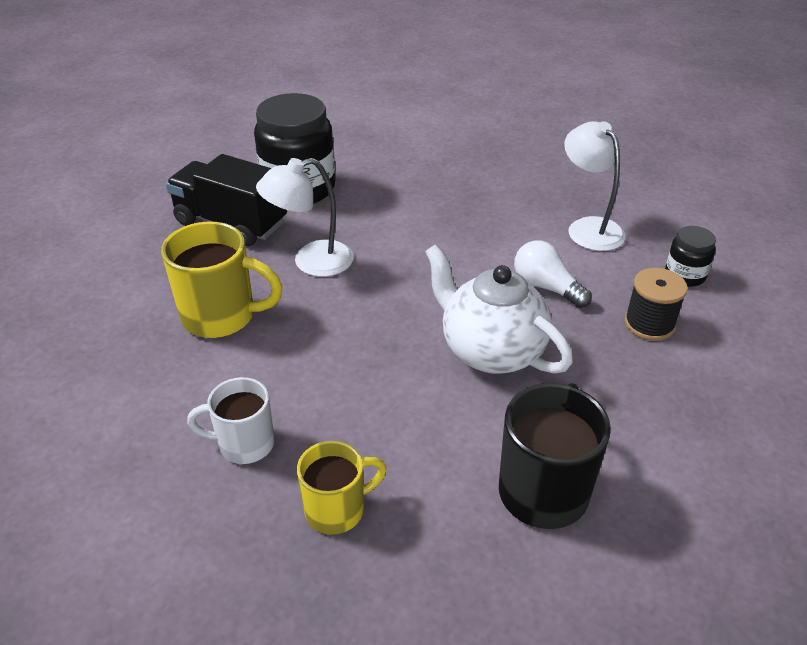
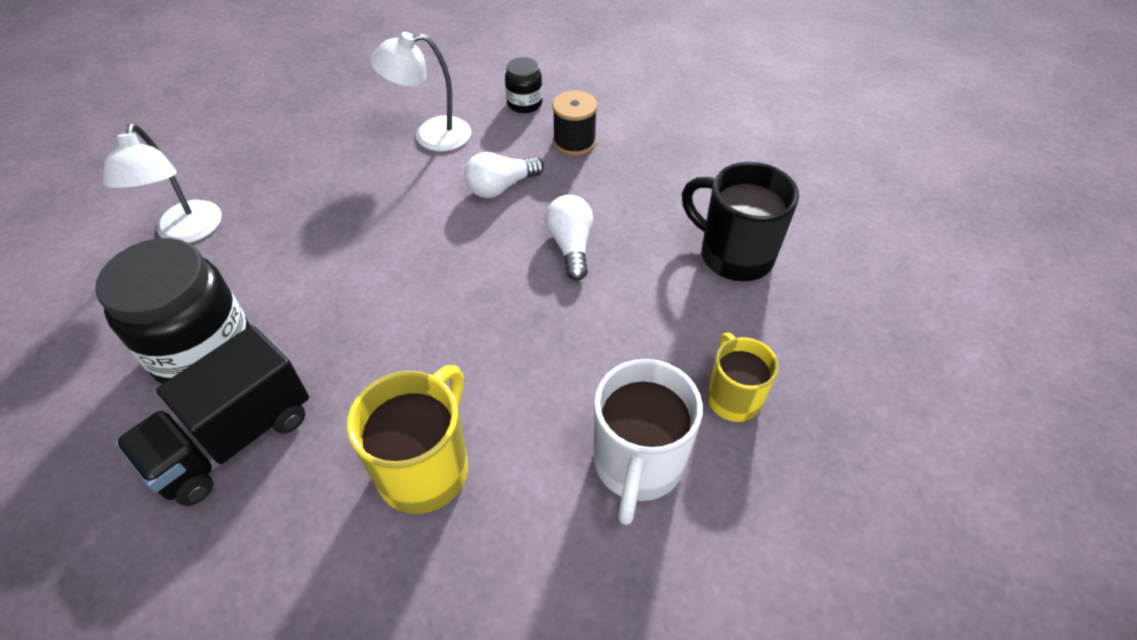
camera: 75 degrees left, 10 degrees up
(244, 444) = (637, 465): white mug -> white mug, size x1.56
(311, 262) = (367, 362): white lamp -> white lamp (187, 232)
(491, 351) = (571, 246): white teapot -> white light bulb

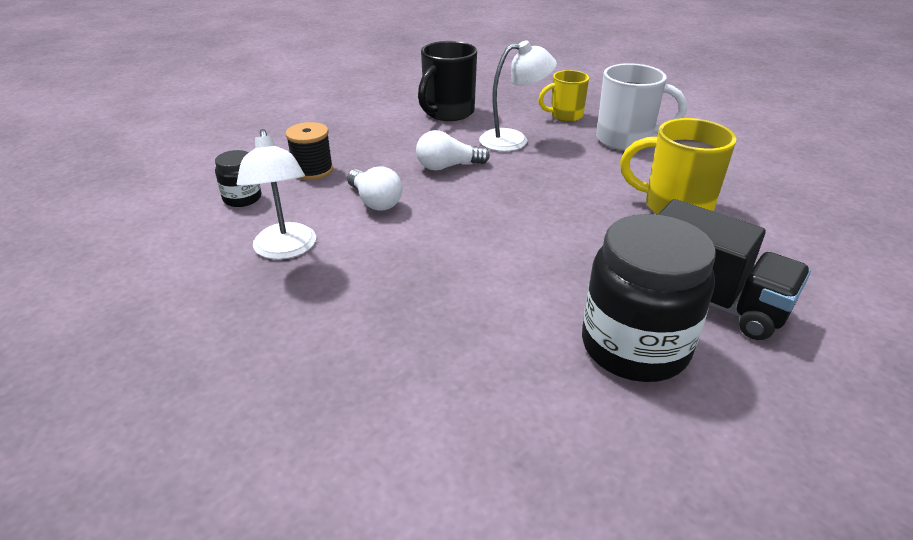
camera: 95 degrees left, 15 degrees down
(187, 232) = (462, 421): white lamp -> white lamp (514, 140)

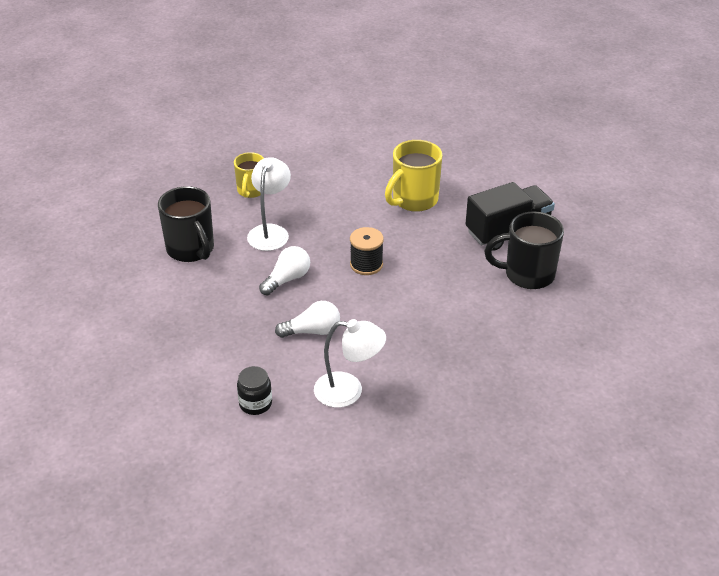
camera: 65 degrees left, 5 degrees up
(313, 170) = (237, 354): black spool -> black spool (366, 264)
(448, 166) = (287, 279): white light bulb -> white light bulb turned 150 degrees counterclockwise
(626, 140) = (314, 179): white mug -> none
(634, 347) = (527, 275): black jar -> black mug

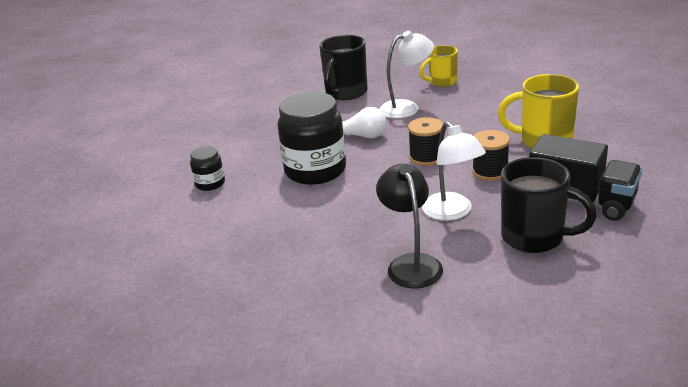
camera: 60 degrees right, 10 degrees down
(312, 331) = (315, 170): white light bulb -> black jar
(348, 391) = (263, 214): white lamp -> white lamp (452, 212)
(425, 247) = (490, 171): none -> black spool
(500, 344) = (411, 264): none -> black lamp
(527, 275) = (535, 237): black mug -> black mug turned 150 degrees clockwise

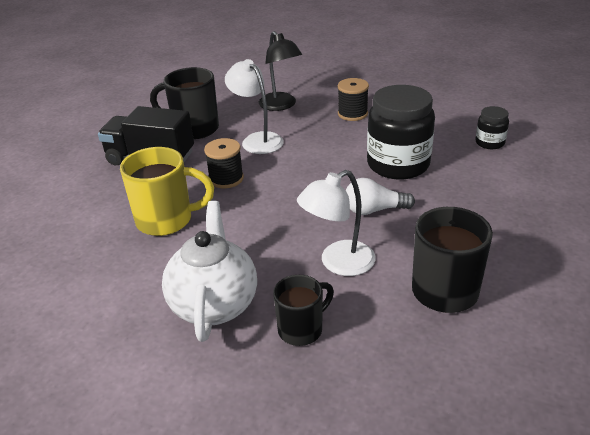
camera: 165 degrees right, 5 degrees up
(426, 157) = (291, 189): black spool -> black spool (352, 114)
(442, 82) = (301, 329): yellow mug -> black mug
(497, 93) = (214, 304): none -> white teapot

